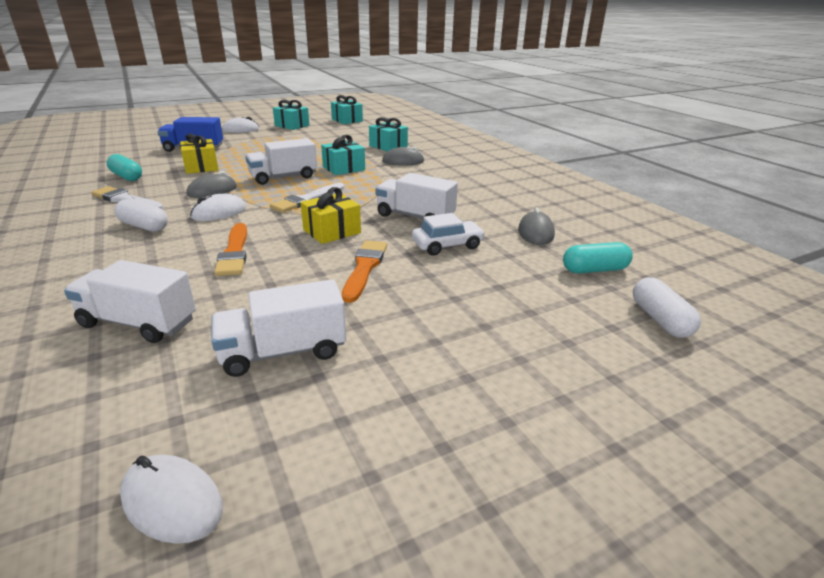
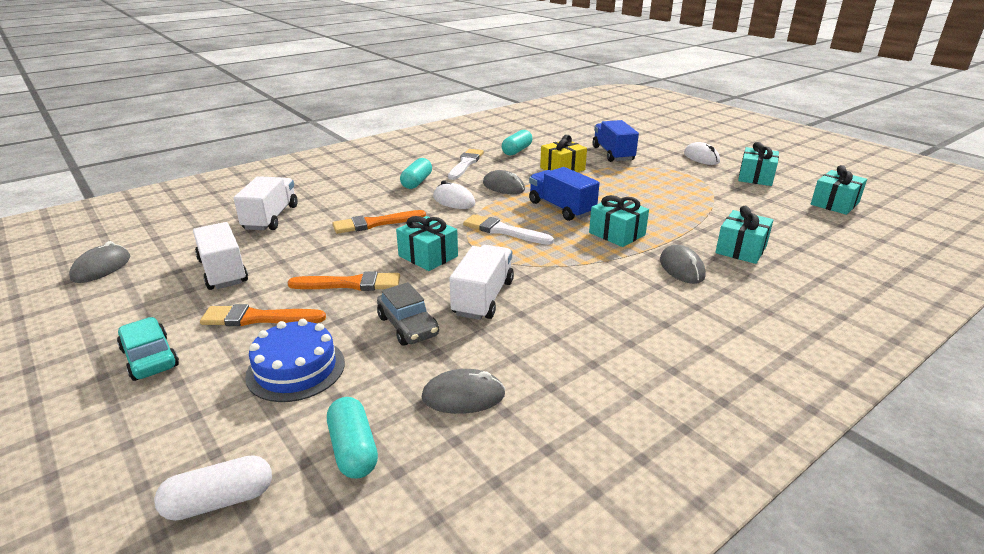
camera: 80 degrees right, 0 degrees up
(144, 226) = (417, 182): white capsule -> turquoise capsule
(172, 501) = (101, 268): white mouse -> grey mouse
(283, 177) = (561, 208): white truck -> blue truck
(332, 231) = (428, 256): yellow gift -> turquoise gift
(411, 318) = (258, 318): none -> orange brush
(447, 245) = (408, 326): white car -> grey car
(474, 387) = (150, 358): none -> turquoise car
(502, 293) = (296, 369): none -> blue cake

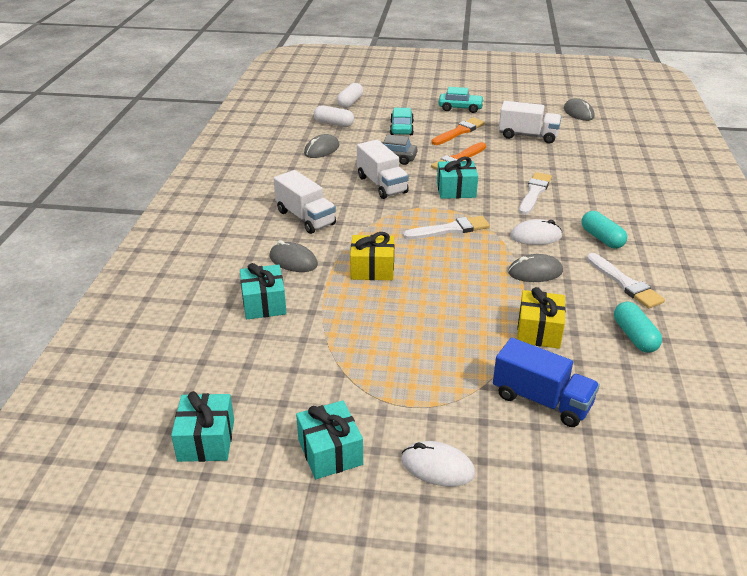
camera: 135 degrees right, 5 degrees up
(271, 218) = (596, 165): white truck -> white truck (305, 218)
(296, 369) = (401, 128): blue cake -> turquoise car
(353, 449) = (334, 124): turquoise capsule -> white capsule
(375, 223) = (534, 192): orange brush -> white brush
(561, 208) = (450, 273): blue truck -> none
(617, 234) = (372, 269): turquoise gift -> yellow gift

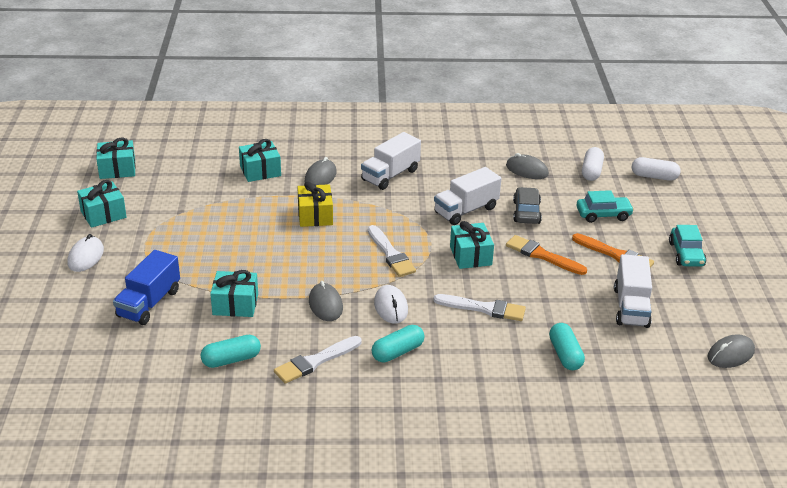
camera: 80 degrees right, 0 degrees up
(539, 331) = (235, 304): yellow gift -> turquoise gift
(590, 167) = (565, 355): none -> turquoise capsule

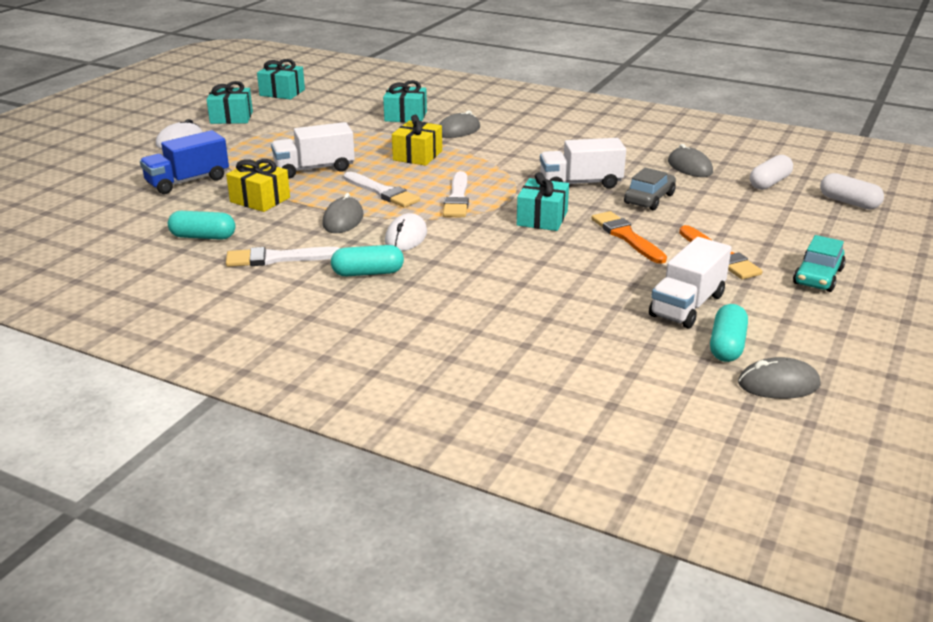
camera: 30 degrees right, 5 degrees down
(235, 304) = (260, 200): turquoise gift -> yellow gift
(390, 175) = (531, 142): white truck -> white truck (314, 169)
(484, 308) = (505, 263): white brush -> white brush (382, 192)
(565, 355) = (553, 325): turquoise capsule -> turquoise capsule (727, 345)
(603, 214) = (743, 220): turquoise car -> none

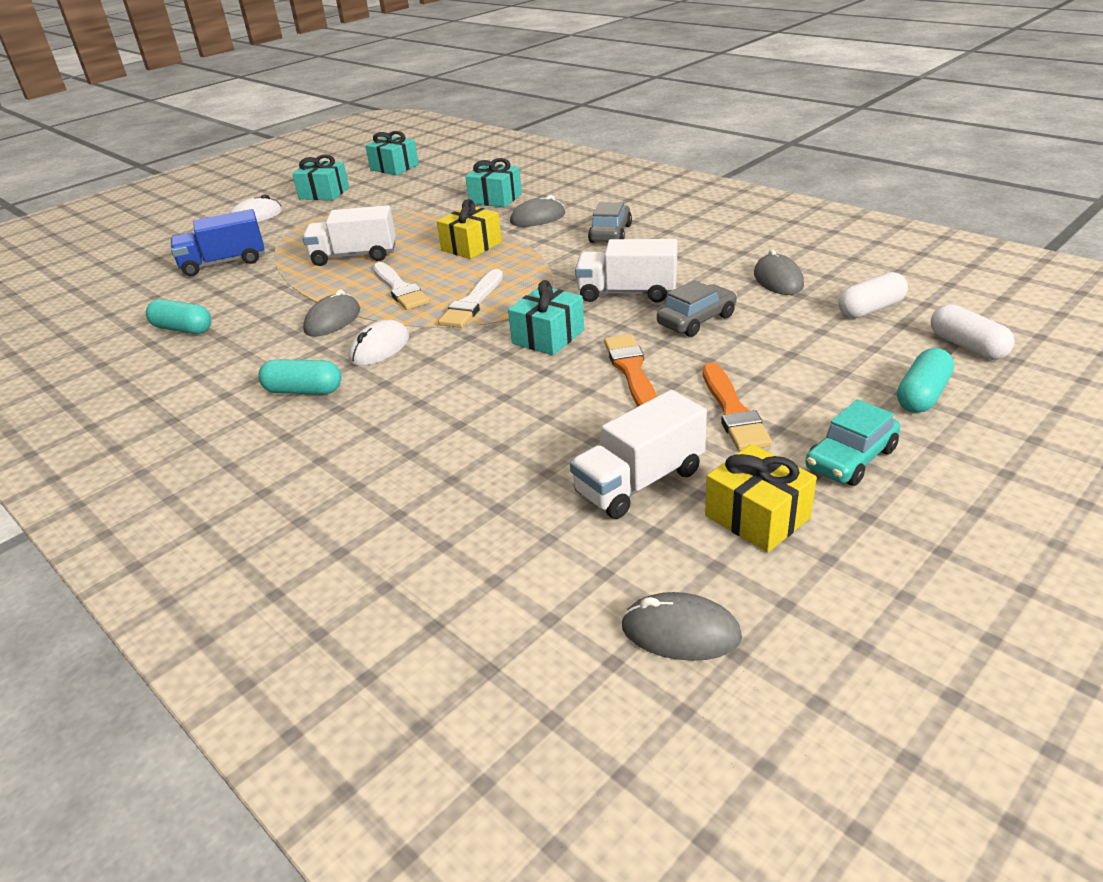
camera: 20 degrees right, 5 degrees up
(260, 200) = (272, 289): yellow gift -> yellow gift (757, 517)
(277, 258) = (230, 362): white brush -> none
(531, 140) = (610, 234): none -> grey car
(727, 345) = (650, 554): turquoise capsule -> turquoise capsule (922, 395)

